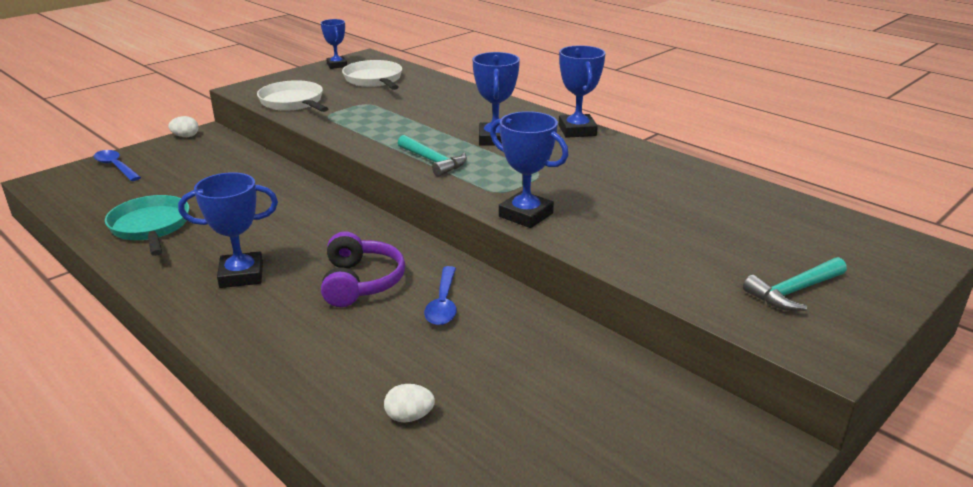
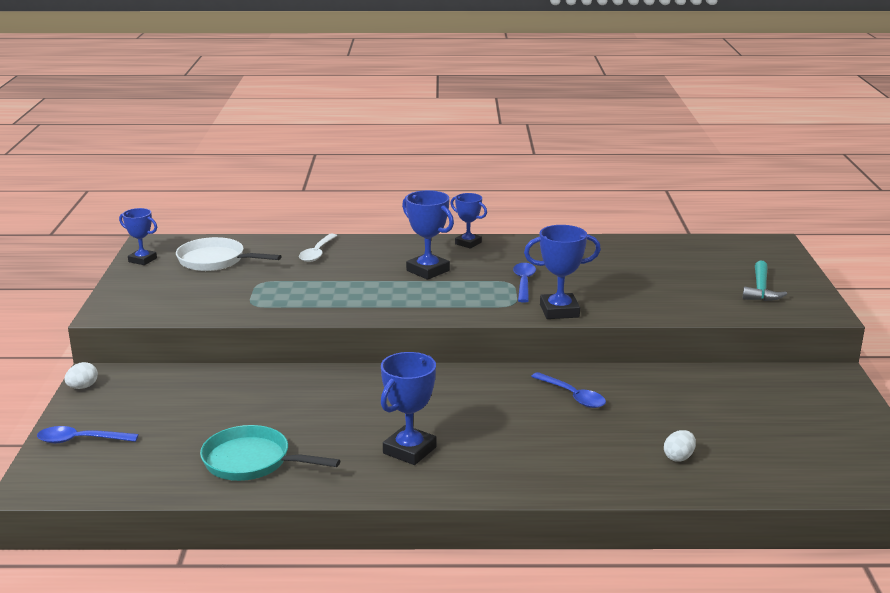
camera: 45 degrees left, 5 degrees down
(293, 102) = (191, 306): white pan -> none
(360, 282) = (498, 411): purple headphones -> none
(433, 161) = (423, 304): turquoise hammer -> none
(448, 98) = (317, 253): none -> white spoon
(550, 179) = (523, 282): none -> blue spoon
(577, 130) = (468, 243): blue trophy -> blue trophy, size x0.66

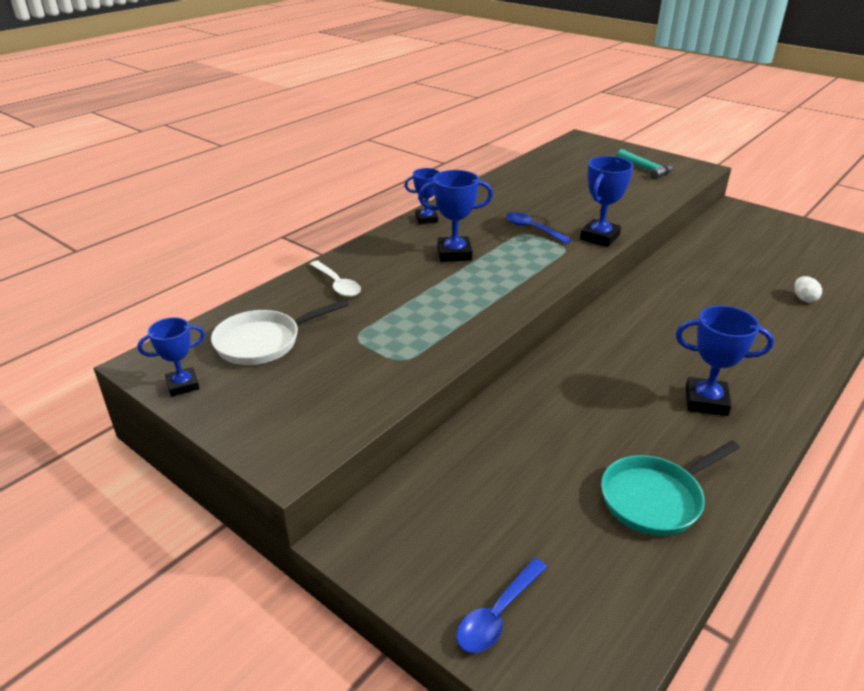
camera: 50 degrees left, 10 degrees up
(83, 387) = (365, 562): white egg -> none
(409, 450) = (706, 401): blue trophy -> blue trophy turned 60 degrees counterclockwise
(573, 396) = (681, 296): blue spoon -> none

